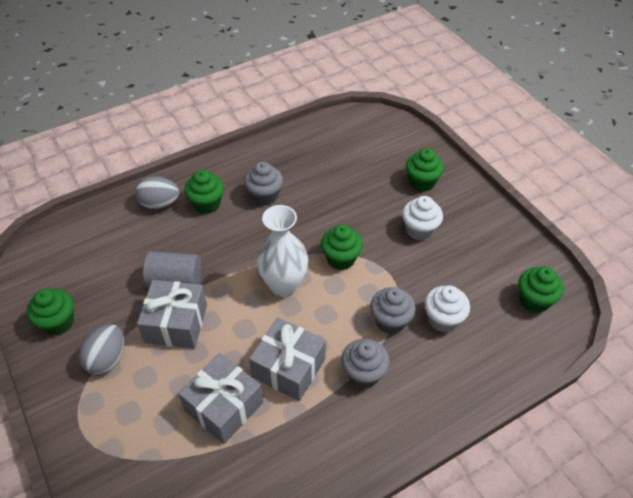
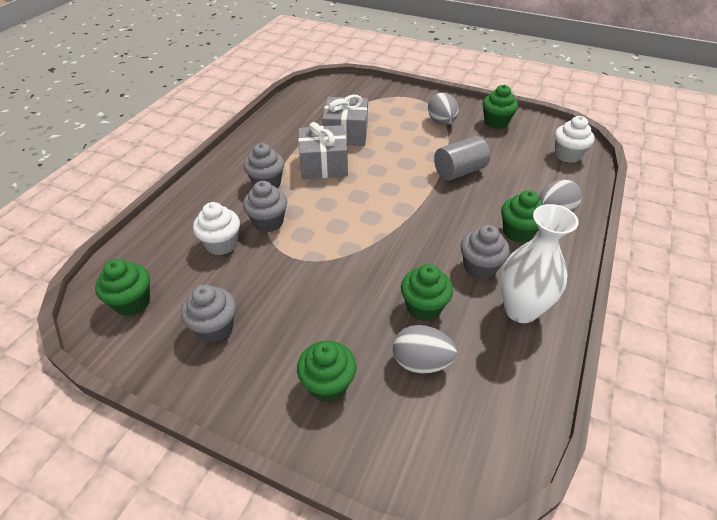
camera: 145 degrees right, 5 degrees down
(176, 323) = (425, 152): grey gift -> none
(284, 286) = (377, 206): white vase -> white vase (520, 310)
(341, 259) = (349, 248): green cupcake -> green cupcake (424, 307)
(360, 167) = (421, 362): none -> grey egg
(419, 230) = (291, 316): white cupcake -> white cupcake (567, 155)
(476, 249) = (215, 328): none -> grey cupcake

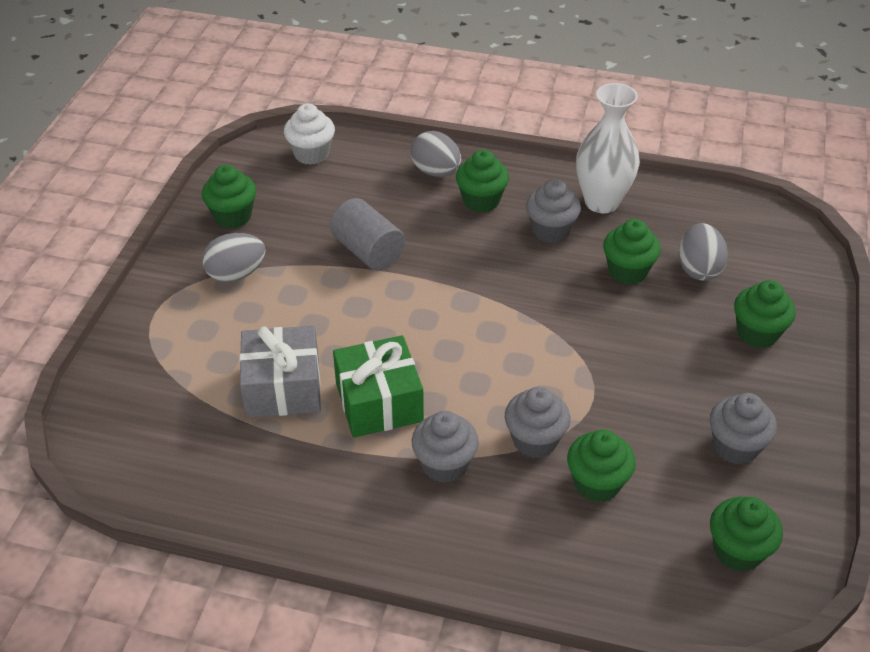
camera: 100 degrees left, 0 degrees up
(221, 244) = (597, 483): white cupcake -> green cupcake
(323, 164) = (379, 402): grey gift -> green gift

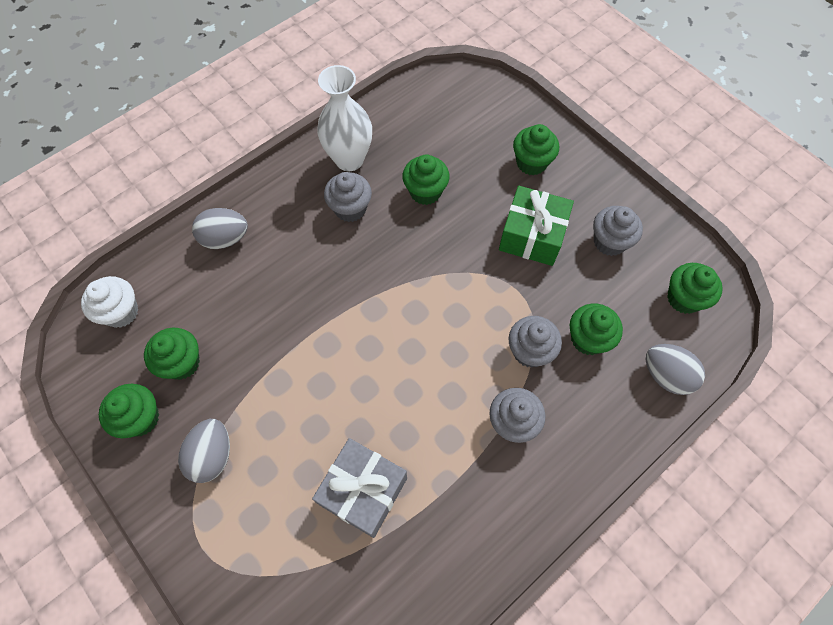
camera: 55 degrees left, 20 degrees up
(368, 251) = (269, 340): grey cylinder -> none
(379, 402) = (426, 430): green gift -> green gift (532, 235)
(481, 201) = (283, 230): green cupcake -> green cupcake (182, 363)
(698, 269) = (455, 152): grey egg -> grey egg (666, 375)

